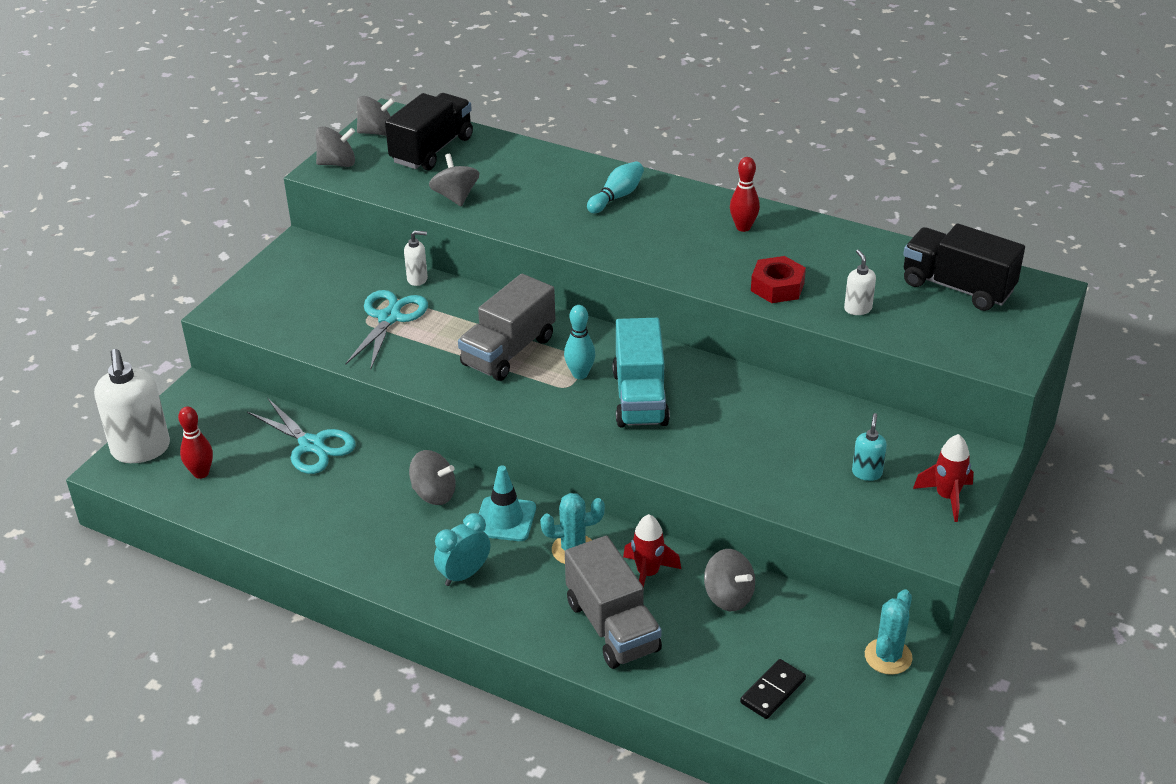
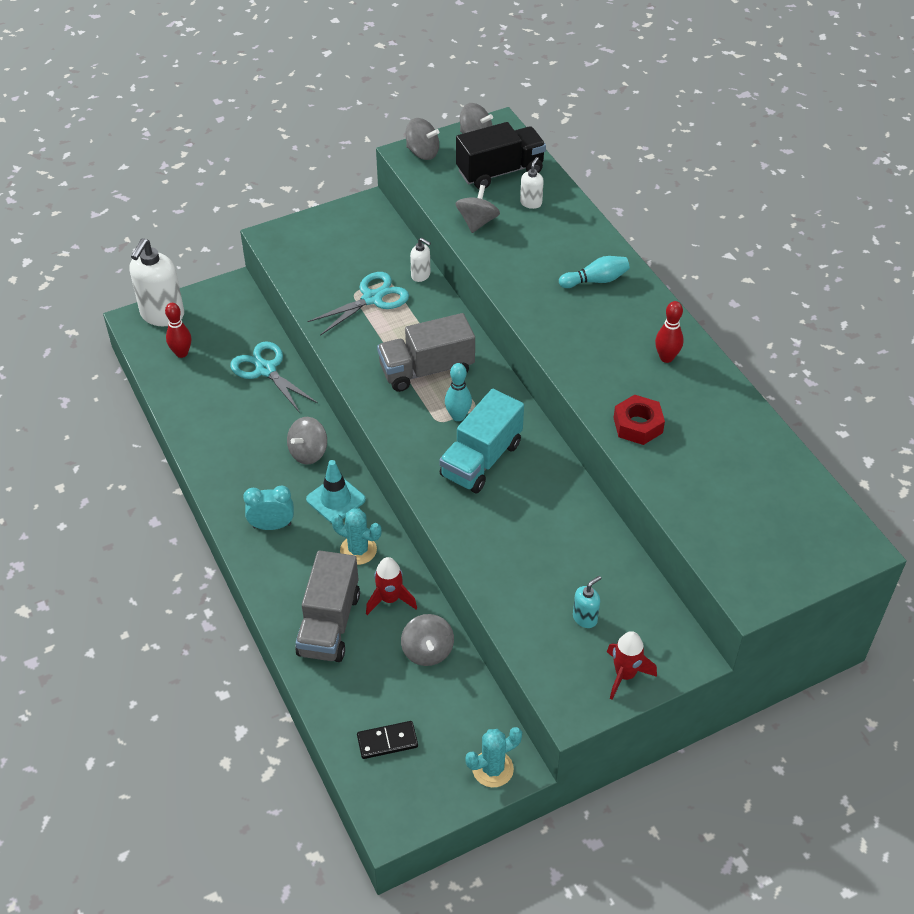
camera: 35 degrees right, 10 degrees up
(311, 445) = (265, 370): turquoise scissors -> turquoise scissors turned 150 degrees clockwise
(434, 494) = (308, 452): grey spinning top -> grey spinning top turned 75 degrees clockwise
(857, 309) = (681, 478): white soap dispenser -> white soap dispenser (531, 203)
(957, 287) = (785, 503): black truck -> none

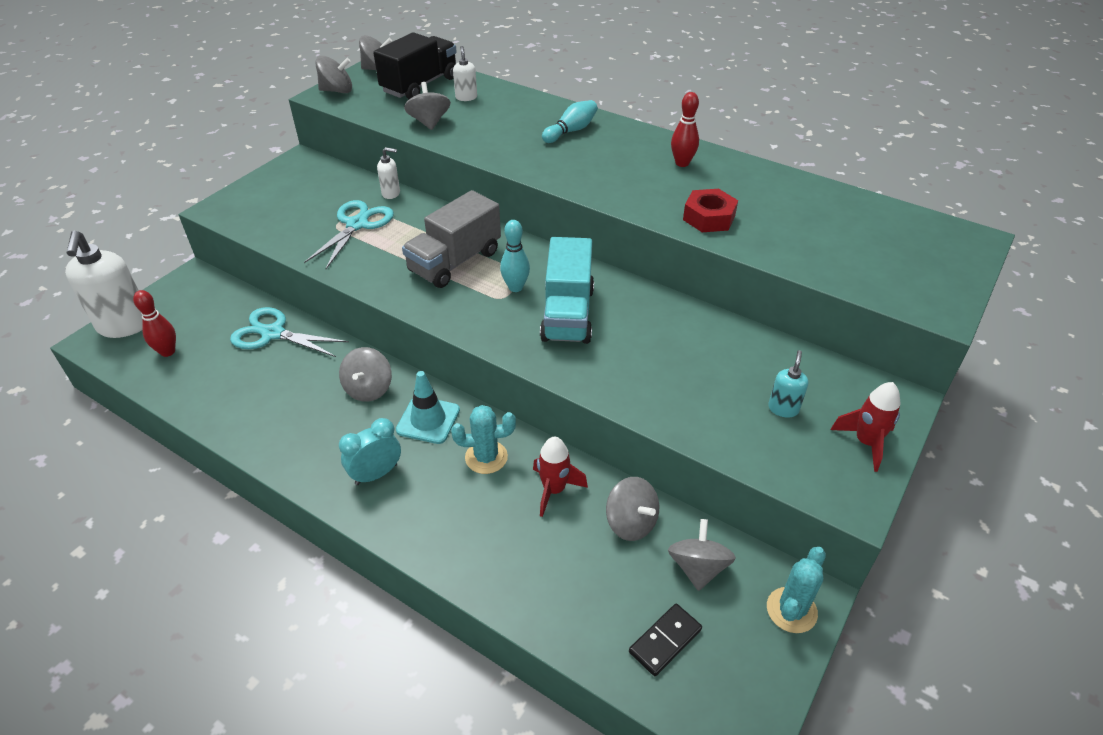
camera: 30 degrees left, 5 degrees down
(329, 624) = (509, 545): grey truck -> none
(450, 706) = (698, 568): none -> grey spinning top

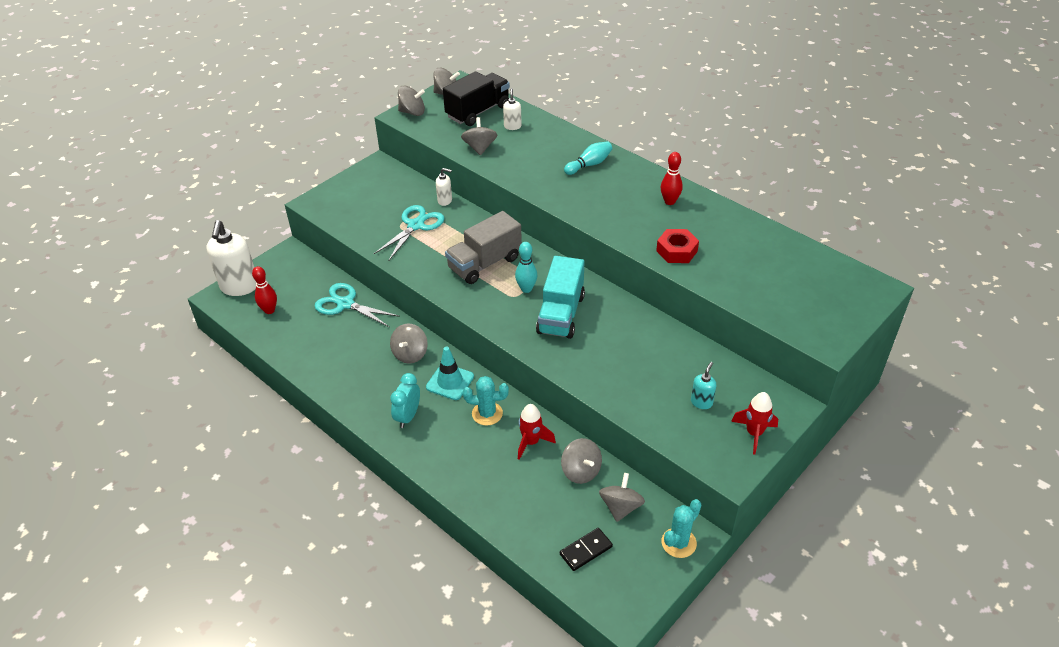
camera: 10 degrees right, 0 degrees up
(376, 474) = (408, 416): turquoise clock -> turquoise clock turned 45 degrees counterclockwise

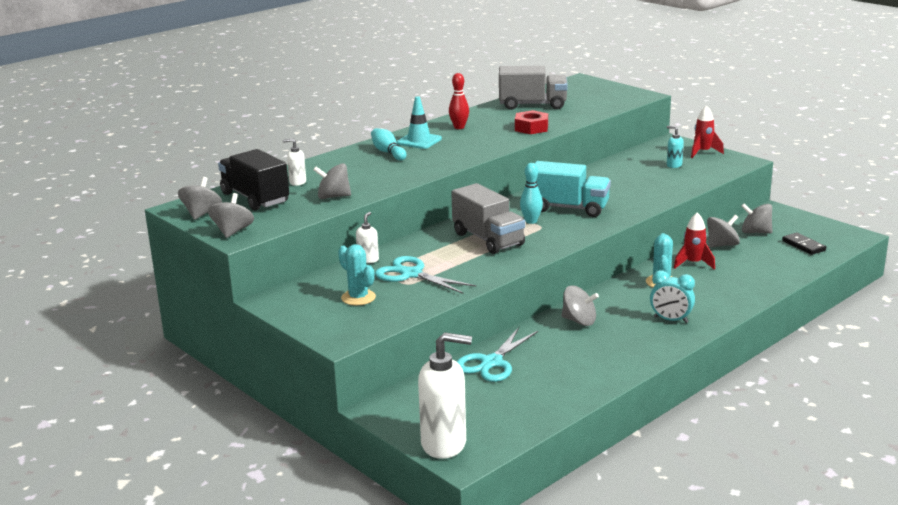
camera: 85 degrees left, 20 degrees down
(269, 310) = (497, 415): red bowling pin -> none
(450, 382) = (620, 300): turquoise traffic cone -> turquoise traffic cone (419, 141)
(678, 543) = (783, 215): turquoise cactus -> turquoise cactus (358, 298)
(759, 249) = (532, 105): none -> grey truck

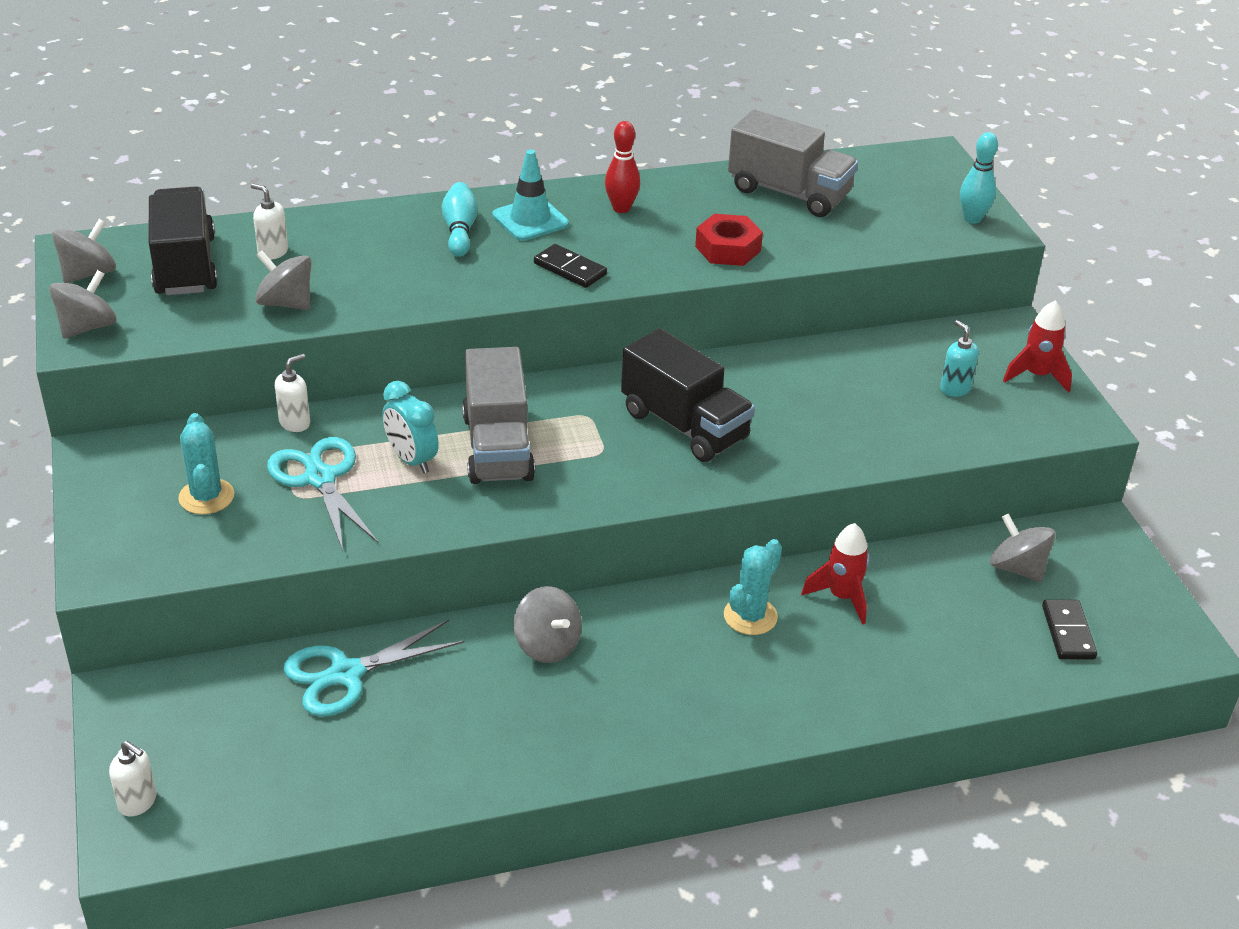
camera: 25 degrees right, 15 degrees up
(444, 444) = (138, 802): white soap dispenser -> white soap dispenser, size x0.47
(465, 151) = (570, 269): none -> black domino
(531, 221) = (598, 433): turquoise bowling pin -> turquoise bowling pin (972, 219)
(569, 208) = (684, 425): turquoise truck -> black truck
(671, 320) = (683, 704): turquoise clock -> turquoise clock (411, 460)
(722, 245) = (930, 574): grey spinning top -> none

